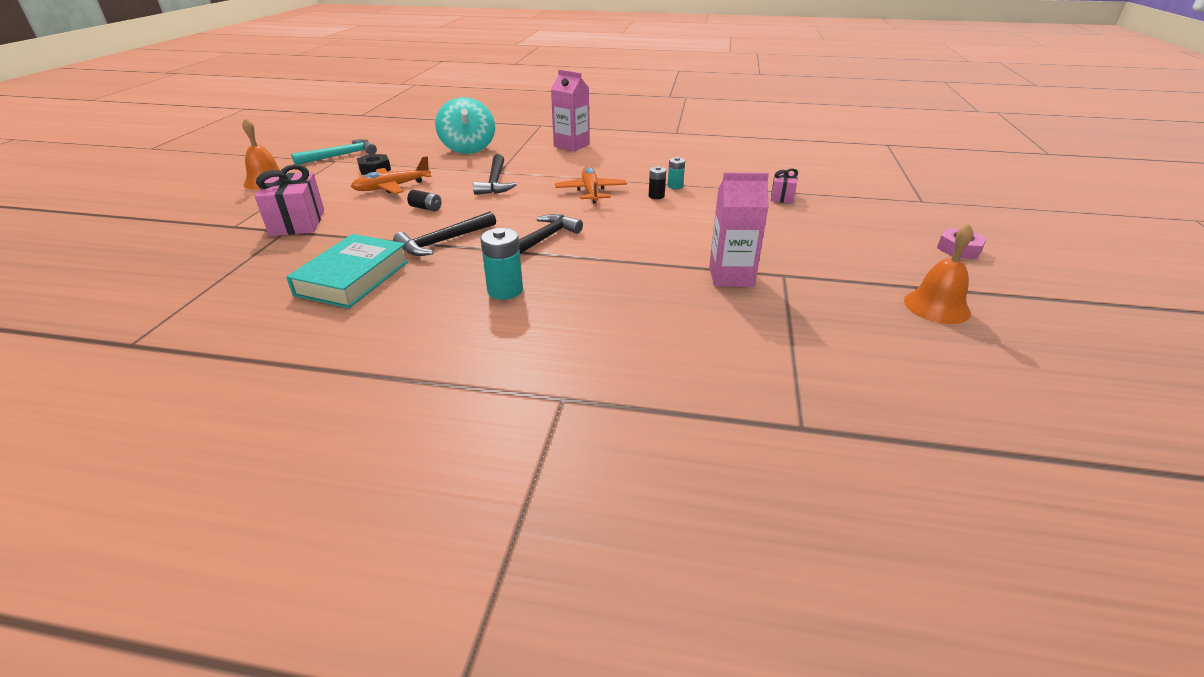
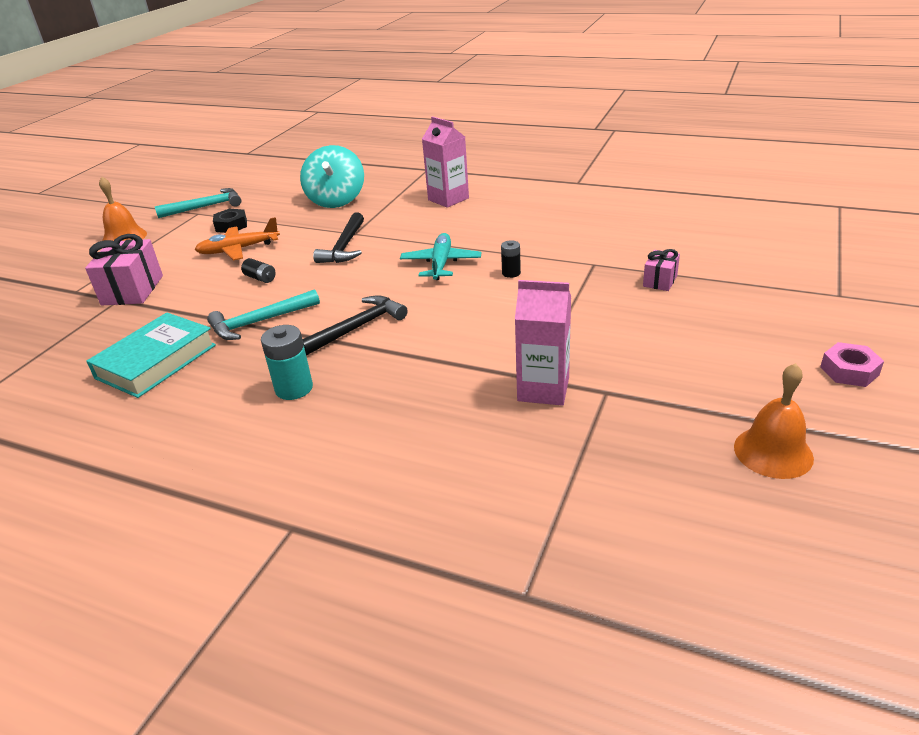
camera: 15 degrees right, 0 degrees up
(443, 241) = (260, 322): black hammer -> turquoise hammer
(591, 192) = (441, 264): orange plane -> turquoise plane
(675, 186) = (539, 260): turquoise battery -> none

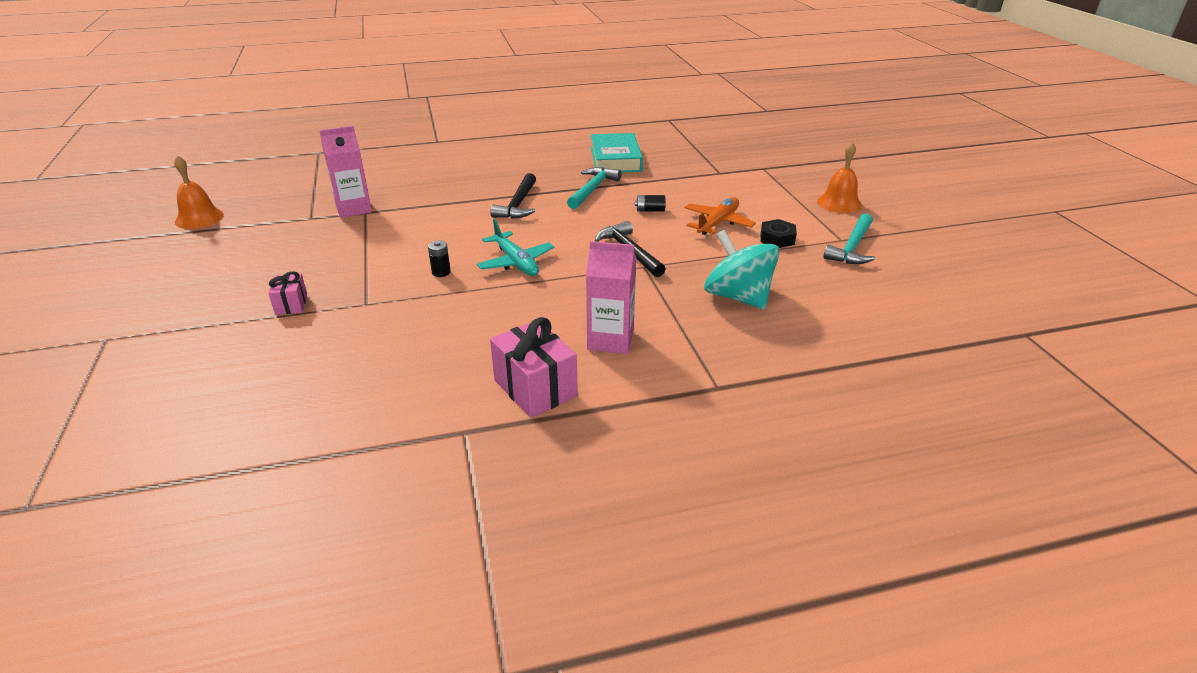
camera: 140 degrees right, 0 degrees up
(132, 290) = (725, 179): pink gift -> pink gift (535, 388)
(294, 388) = (510, 171): turquoise battery -> none
(849, 371) = (128, 273): pink nut -> none

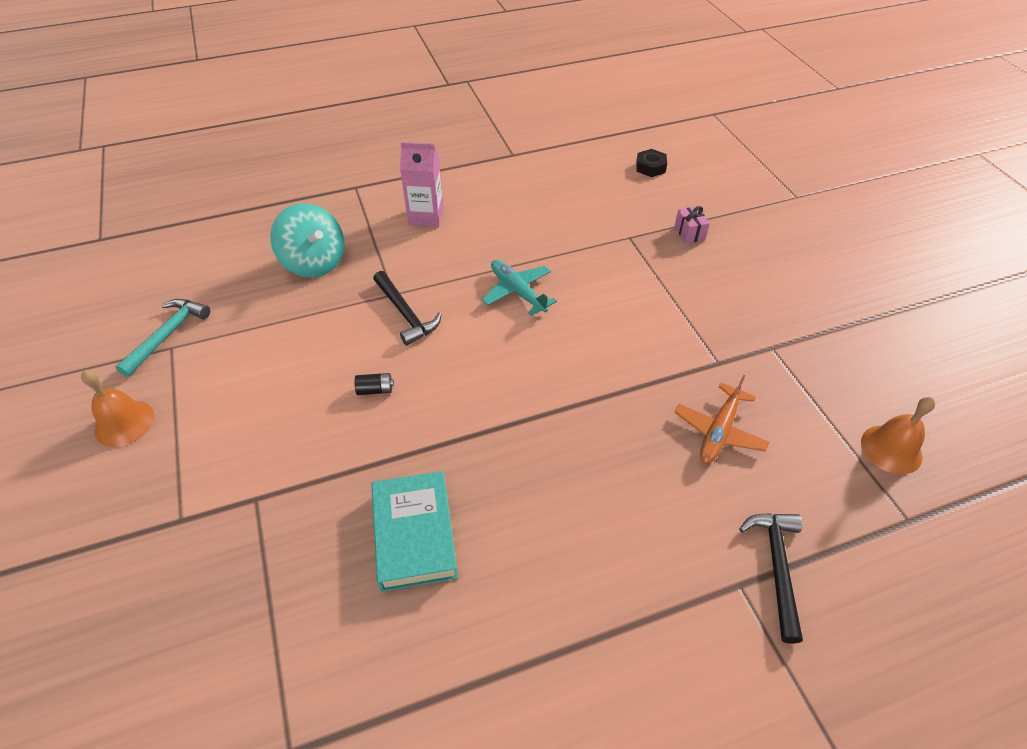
camera: 175 degrees right, 15 degrees up
(199, 218) = (895, 338): orange bell -> orange bell (891, 449)
(353, 209) = (736, 368): pink carton -> none
(441, 272) = (583, 275): black battery -> none
(518, 204) = (541, 391): black hammer -> black hammer (777, 567)
(535, 388) = (475, 180): pink gift -> none
(593, 189) = (448, 435): turquoise hammer -> none
(717, 223) = (299, 369): orange plane -> orange plane (719, 431)
(777, 239) = (242, 344): black nut -> black nut (650, 167)

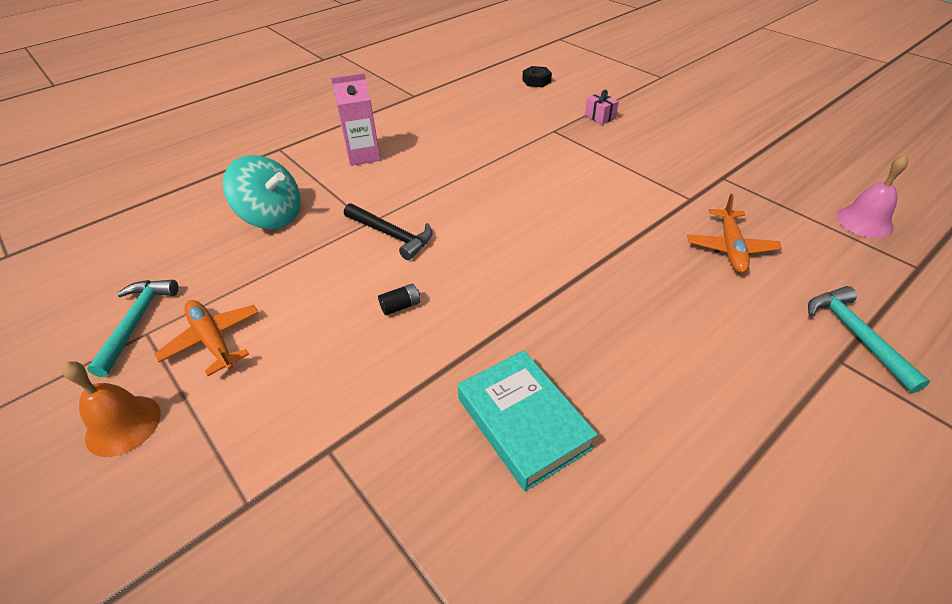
camera: 20 degrees left, 5 degrees down
(215, 371) = (213, 340): none -> orange plane
(518, 292) = (486, 191): turquoise plane -> none
(777, 567) = (856, 335): black hammer -> turquoise hammer
(891, 449) = (864, 222): orange bell -> pink bell

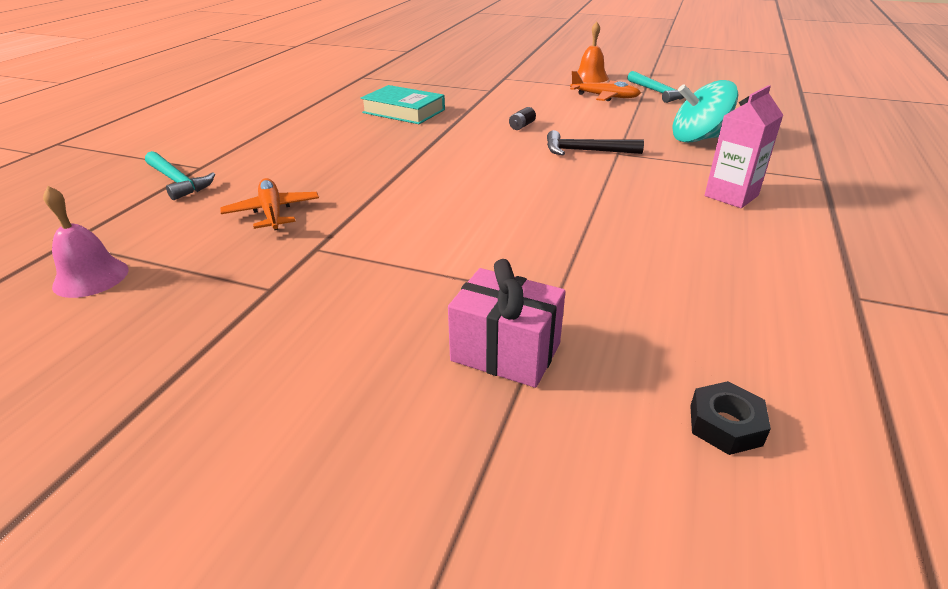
camera: 150 degrees right, 10 degrees down
(600, 117) = (505, 352): pink gift -> pink gift, size x1.80

